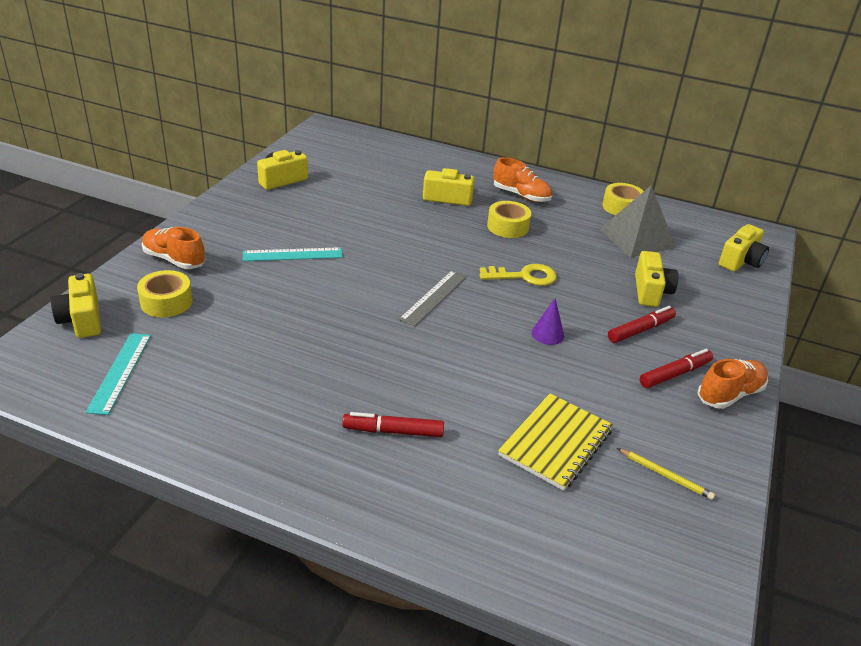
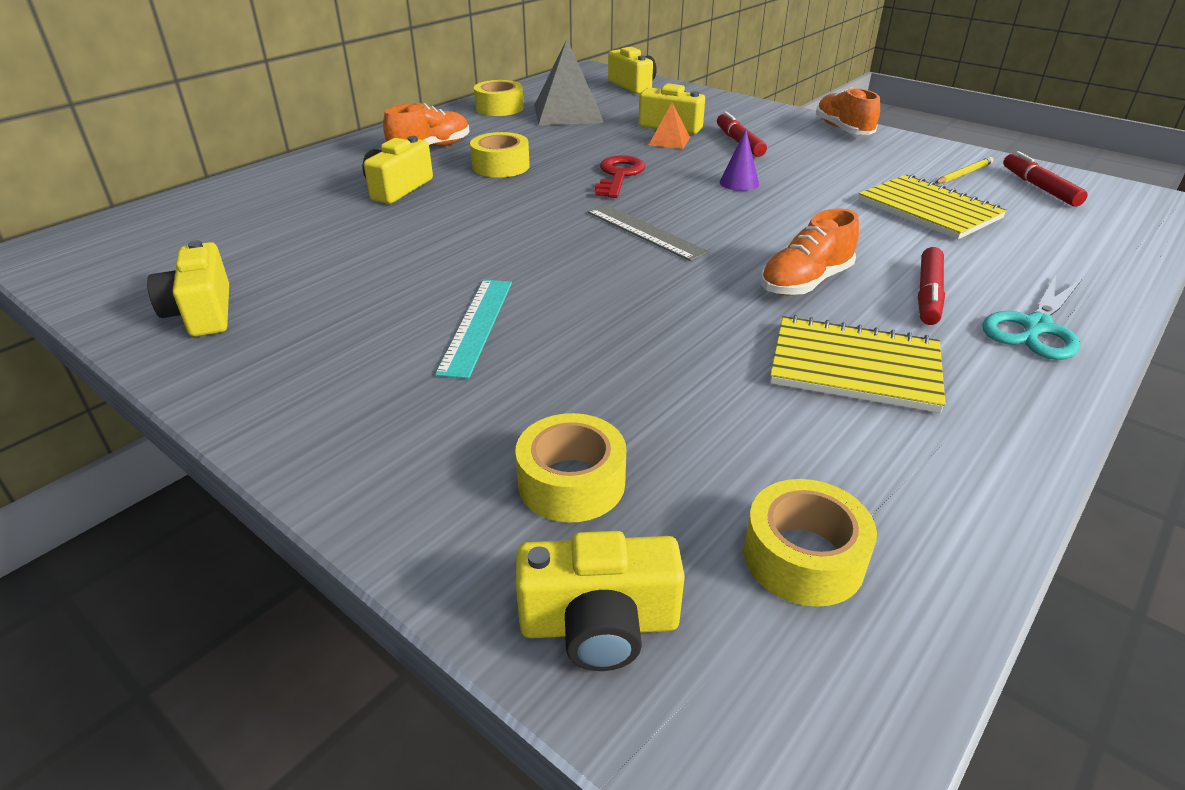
camera: 70 degrees left, 0 degrees up
(120, 372) = (803, 557): turquoise ruler -> yellow tape
(174, 260) = (414, 465): orange shoe -> orange shoe (805, 282)
(285, 392) = (854, 367): none -> yellow notebook
(362, 485) = (1035, 327): none -> turquoise scissors
(524, 276) = (618, 175): yellow key -> red key
(614, 293) = (669, 141): none -> orange pyramid
(675, 374) = (813, 143): red marker -> red marker (1039, 187)

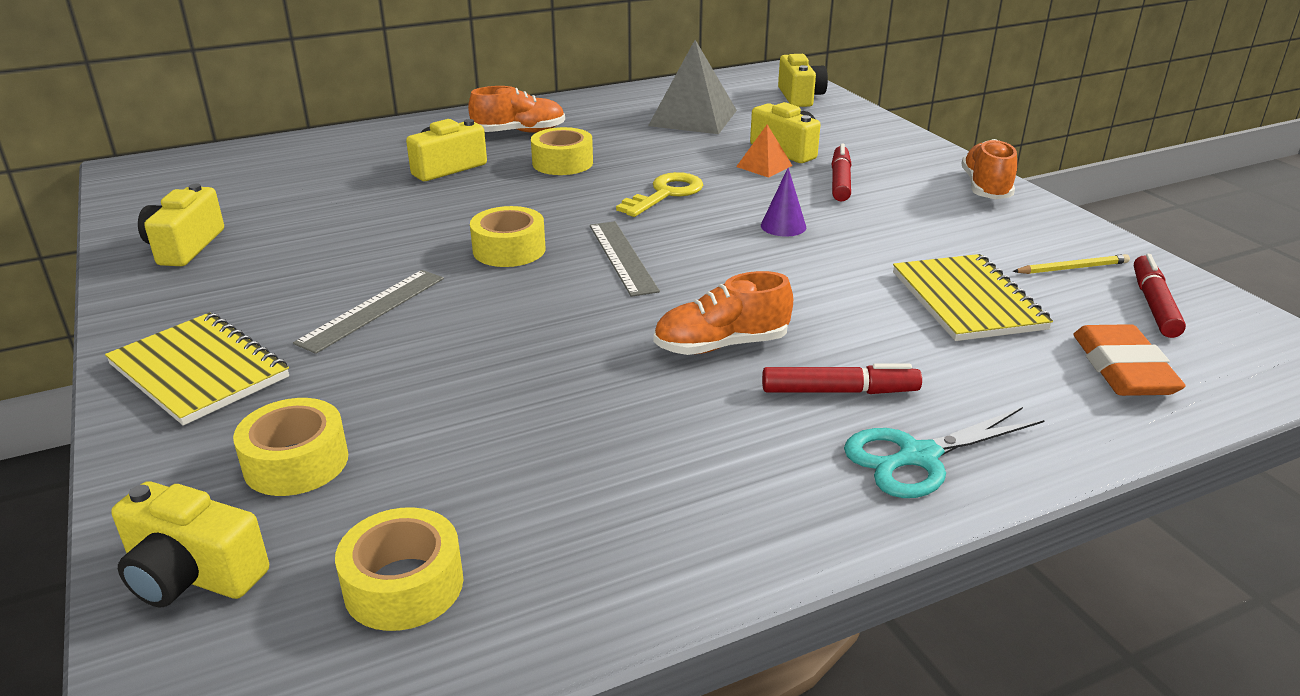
camera: 25 degrees right, 5 degrees down
(477, 325) = (372, 310): turquoise ruler -> grey ruler
(499, 108) = (630, 101): yellow tape -> yellow tape (509, 250)
(618, 175) = (665, 194): red key -> yellow key
(854, 367) = (663, 440): yellow notebook -> yellow notebook (199, 371)
(928, 295) = (839, 391): red marker -> red marker turned 135 degrees counterclockwise
(1075, 233) = (1122, 369): none -> orange eraser

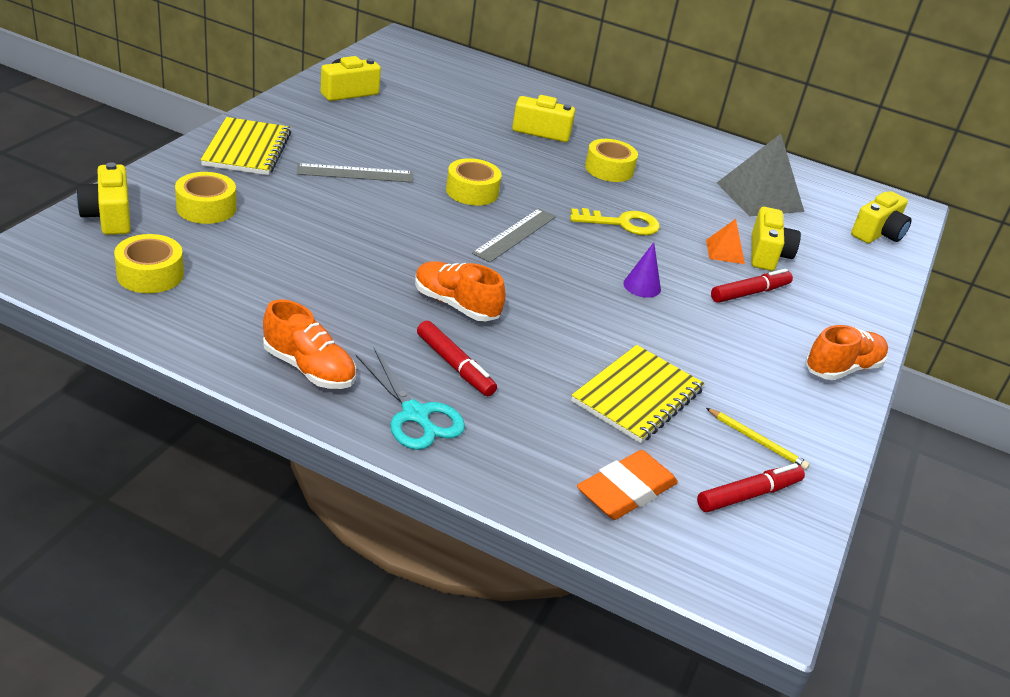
camera: 45 degrees right, 5 degrees up
(519, 132) = (628, 137): orange shoe -> orange shoe (309, 368)
(918, 457) = (415, 415): turquoise scissors -> turquoise scissors turned 150 degrees counterclockwise

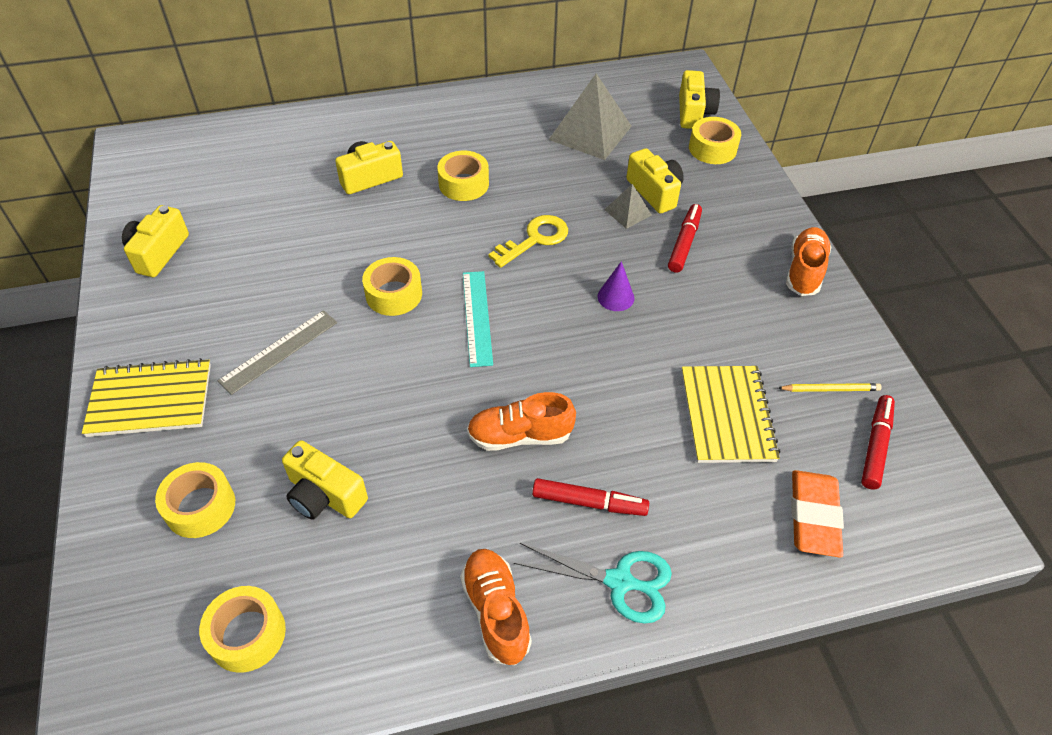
camera: 35 degrees left, 15 degrees up
(109, 216) = (122, 599): yellow camera -> yellow camera (324, 495)
(247, 149) = (150, 400): yellow notebook -> yellow notebook turned 60 degrees counterclockwise
(309, 368) = (496, 612): orange shoe -> orange shoe turned 105 degrees counterclockwise
(515, 235) = (477, 317): grey ruler -> turquoise ruler
(725, 252) = (628, 212): orange pyramid -> grey pyramid
(863, 260) = (712, 148): none -> yellow tape

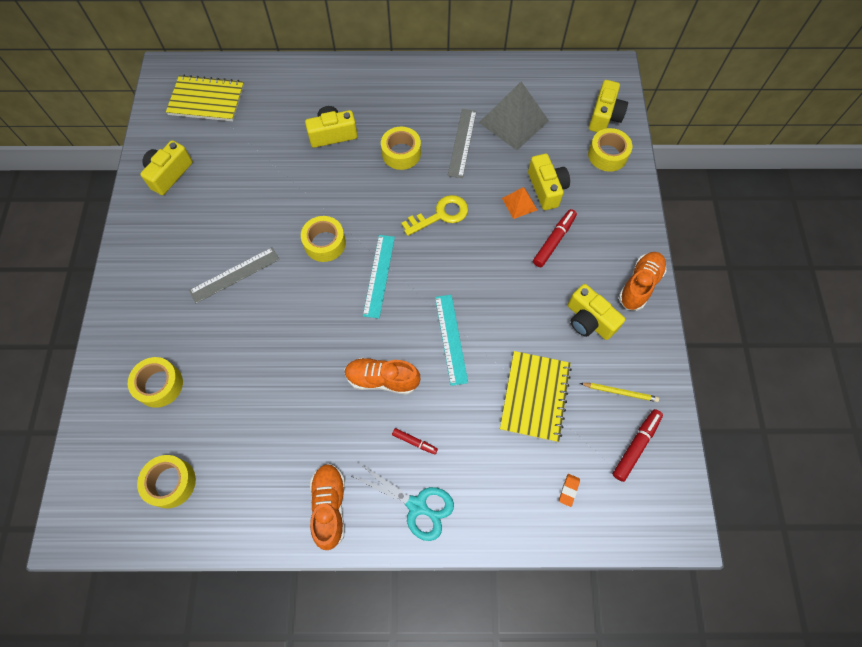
camera: 15 degrees right, 15 degrees up
(150, 400) = (143, 296): yellow notebook -> yellow notebook (207, 100)
(324, 495) = (240, 395): yellow camera -> yellow camera (589, 320)
(535, 162) = (462, 143): none -> grey ruler
(589, 502) = (414, 442): red marker -> red marker, size x0.59
(595, 371) = (451, 339): none -> turquoise ruler
(615, 297) = (485, 279): purple cone -> none
(628, 212) = (519, 204): grey pyramid -> orange pyramid
(813, 516) = (568, 490): orange eraser -> orange eraser, size x0.43

